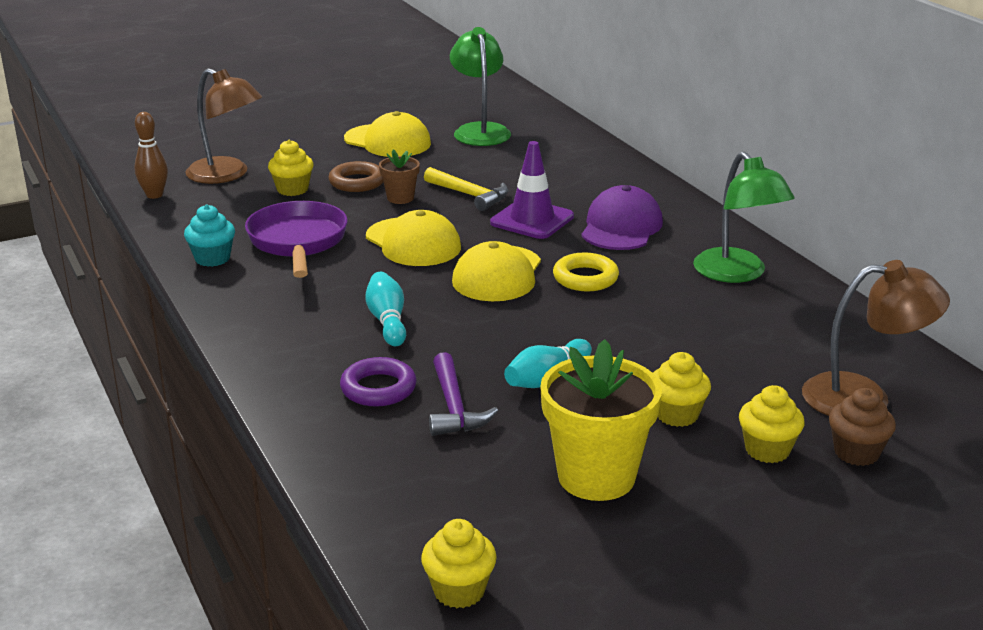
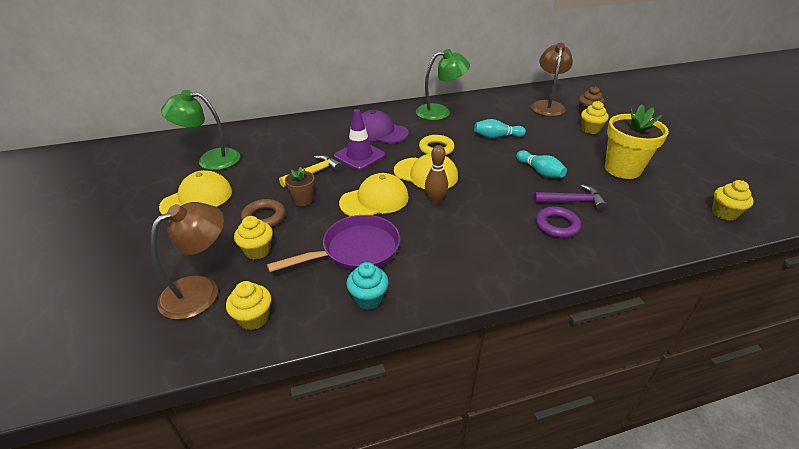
camera: 80 degrees left, 10 degrees up
(154, 195) = (215, 343): brown bowling pin -> brown bowling pin (435, 200)
(298, 242) = (355, 251): purple pan -> purple pan turned 150 degrees clockwise
(387, 321) = (478, 217): turquoise bowling pin -> turquoise bowling pin (496, 136)
(677, 415) = (567, 144): yellow cupcake -> yellow cupcake (254, 318)

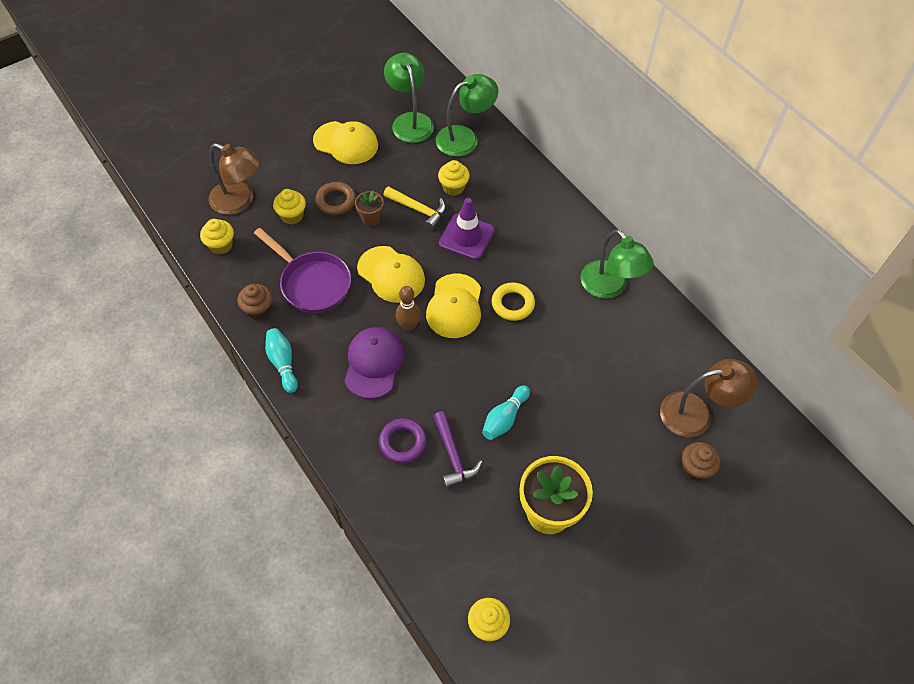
camera: 70 degrees right, 20 degrees up
(257, 138) = (465, 138): none -> green lamp
(368, 299) = (258, 310): turquoise cupcake -> brown cupcake
(380, 132) = (528, 239): purple cap -> purple cap (374, 363)
(496, 136) = (571, 361): turquoise bowling pin -> turquoise bowling pin (283, 363)
(590, 129) = (644, 473): yellow cupcake -> yellow cupcake (453, 187)

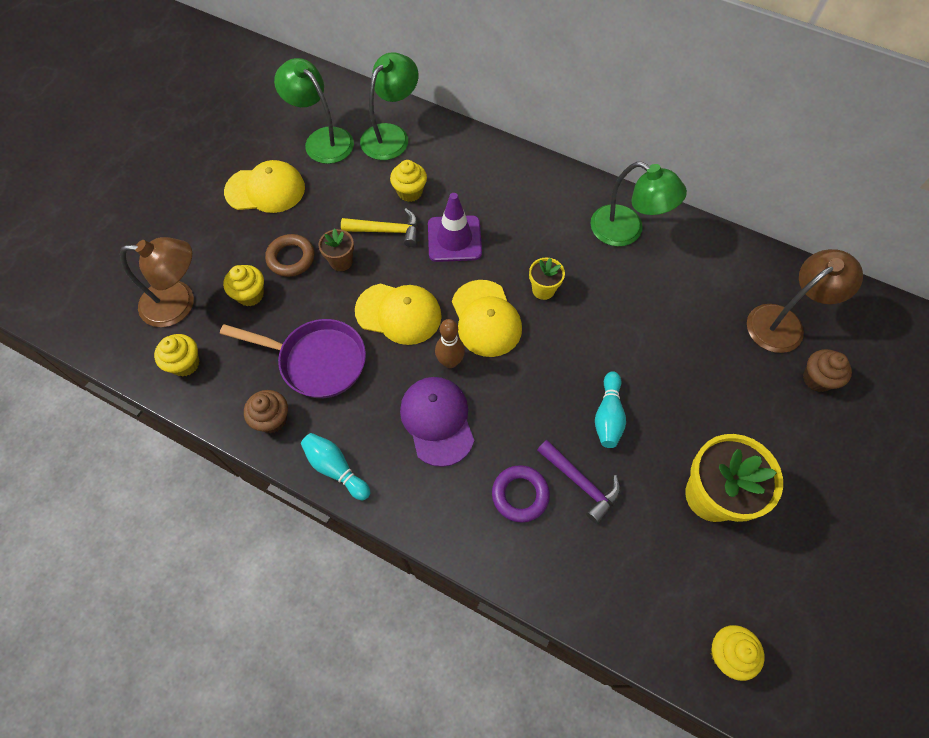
camera: 25 degrees left, 5 degrees up
(512, 304) = (543, 290): yellow ring -> yellow flower pot

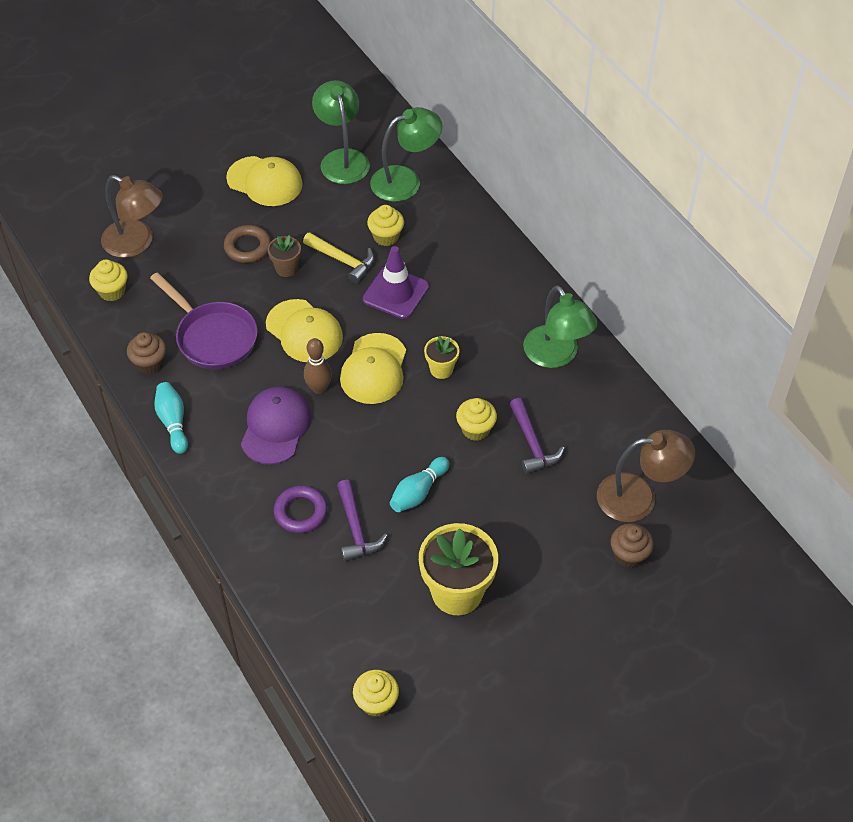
camera: 30 degrees right, 10 degrees down
(250, 295) = (196, 262): yellow cupcake -> yellow cupcake (475, 429)
(667, 319) = (532, 444): none -> purple hammer

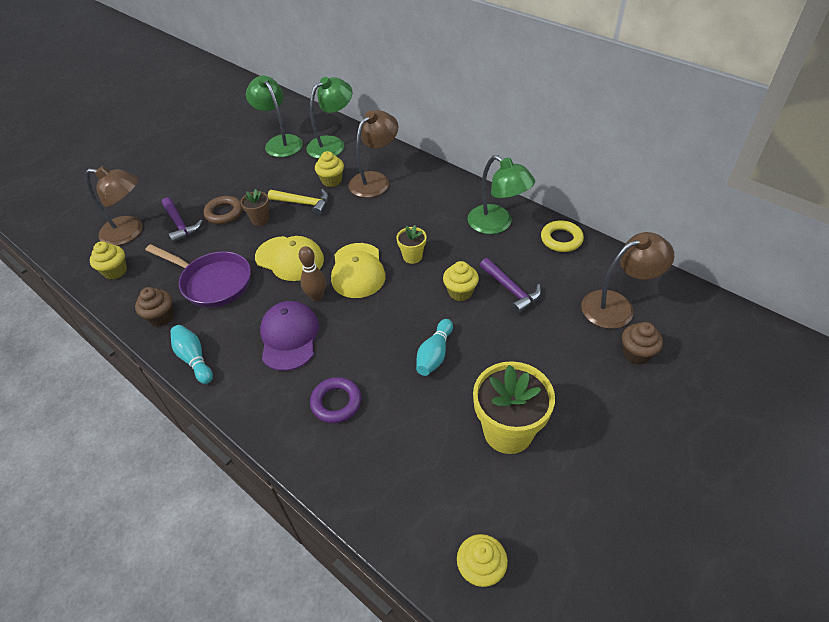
camera: 15 degrees left, 5 degrees down
(265, 181) = (225, 168): yellow cap -> none
(356, 529) = (392, 402): purple hammer -> purple hammer (180, 225)
(396, 293) = (354, 214): purple traffic cone -> none
(438, 251) = (375, 180): none -> brown lamp
(621, 398) = (561, 239): none -> yellow ring

